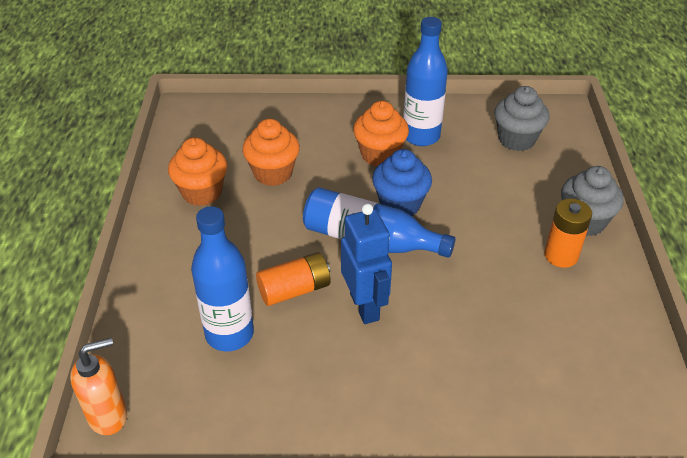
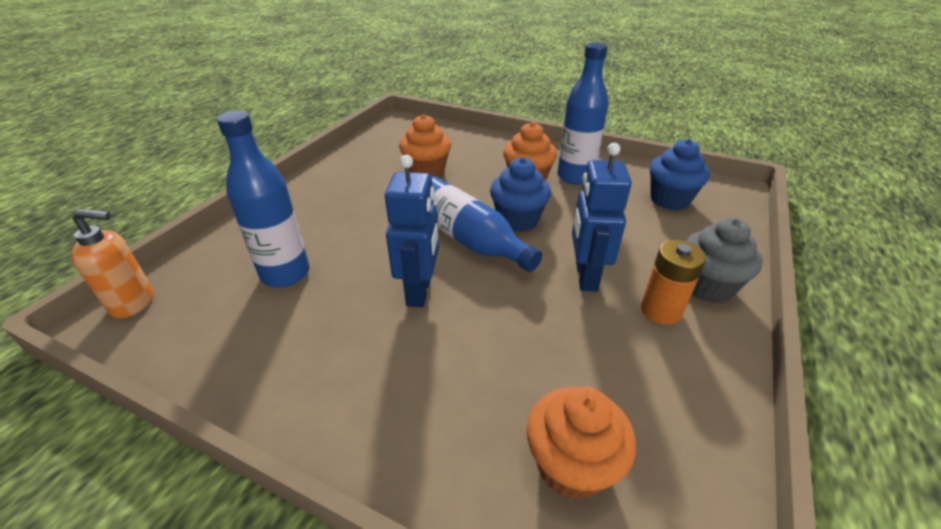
camera: 25 degrees right, 5 degrees down
(202, 192) = (361, 171): orange cupcake -> orange cupcake (571, 466)
(294, 290) = (369, 257): orange battery -> none
(490, 244) = (585, 276): none -> blue robot
(516, 139) = (670, 200): grey cupcake -> blue cupcake

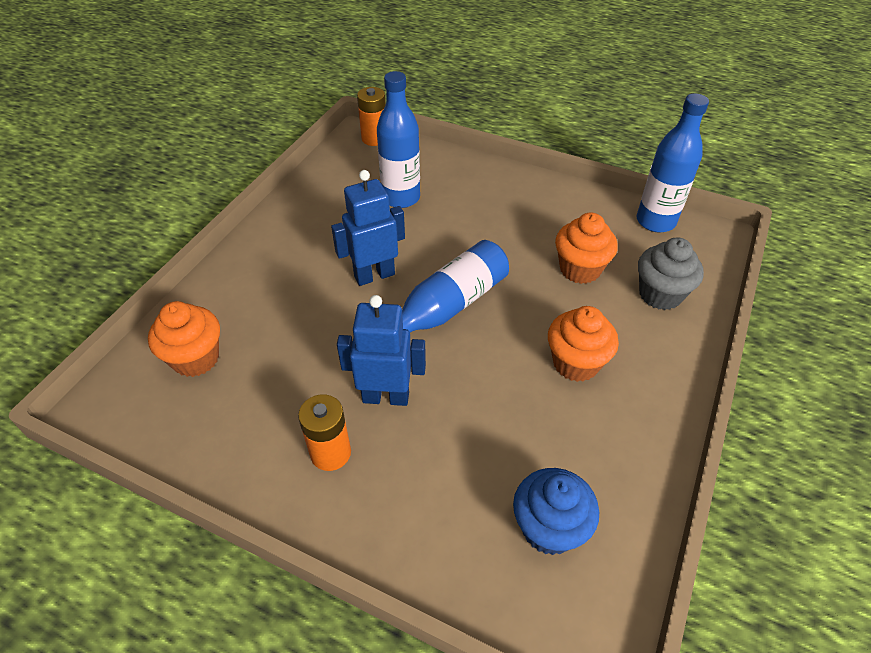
camera: 90 degrees right, 10 degrees up
(134, 303) = (374, 138): orange soap dispenser -> orange battery
(419, 291) = (374, 275): blue robot -> blue robot turned 150 degrees clockwise
(518, 220) = (484, 348): blue cupcake -> none
(575, 177) = (597, 418): blue bottle -> blue bottle (655, 221)
(707, 287) = (361, 511): grey cupcake -> grey cupcake (660, 294)

